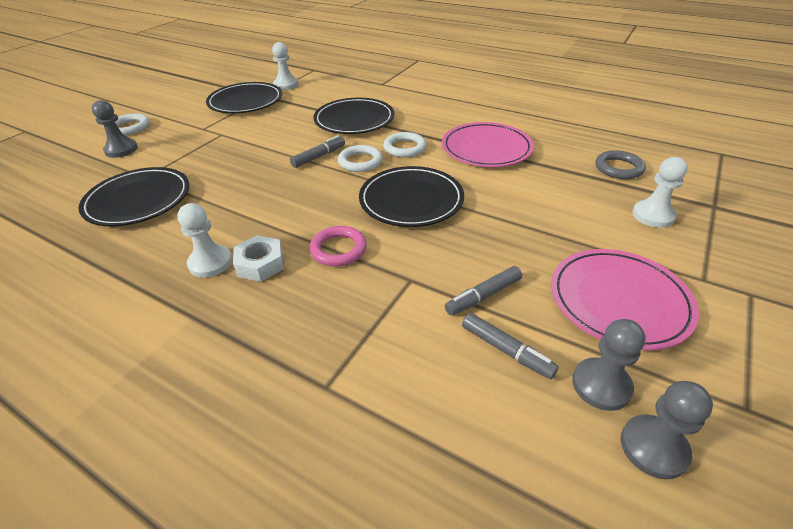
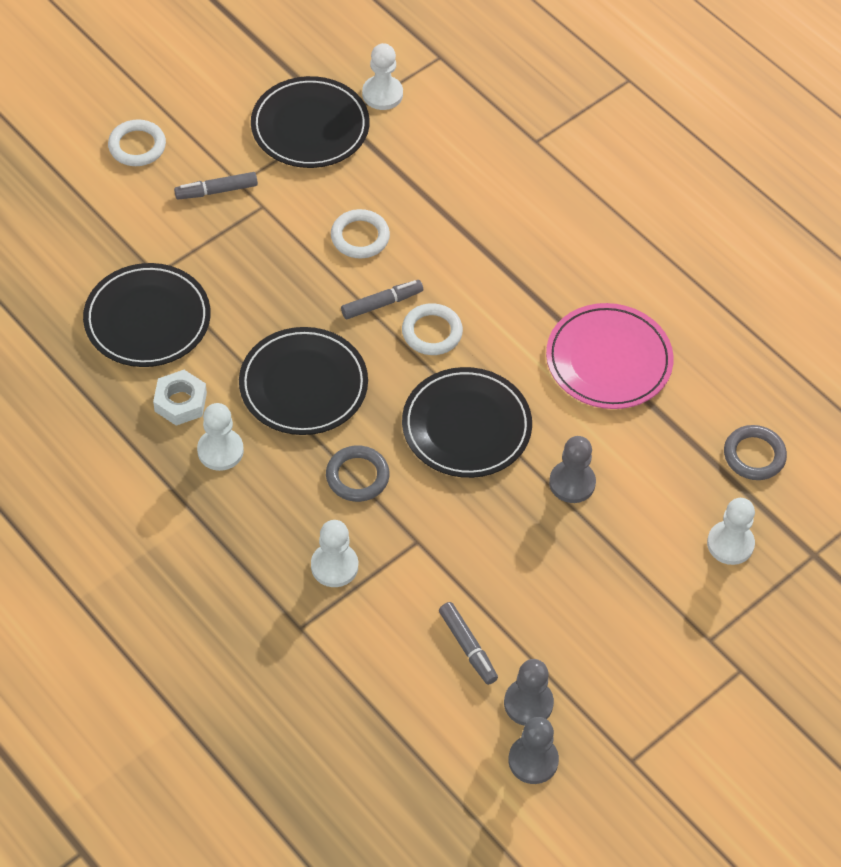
camera: 15 degrees right, 15 degrees up
(121, 150) = (126, 201): grey pawn -> grey pawn (572, 483)
(260, 264) = (271, 470): white nut -> white nut (180, 402)
(338, 249) = (357, 476): pink ring -> grey ring
(343, 319) = (334, 566): none -> white pawn
(354, 120) = (456, 232): black plate -> black plate (303, 385)
(404, 148) = (501, 322): white ring -> white ring (360, 237)
(483, 296) = (478, 585): grey marker -> grey marker (217, 191)
(619, 301) = (605, 634): pink plate -> none

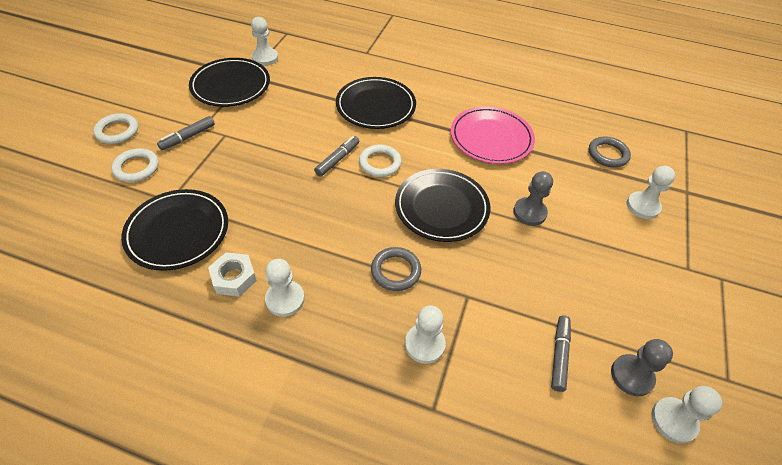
camera: 30 degrees left, 5 degrees down
(303, 385) = (318, 228): black plate -> black plate (376, 106)
(360, 237) = (299, 129): white ring -> white ring (136, 168)
(467, 646) = (559, 355): grey marker -> grey marker turned 105 degrees counterclockwise
(533, 760) = (673, 420): grey pawn -> white pawn

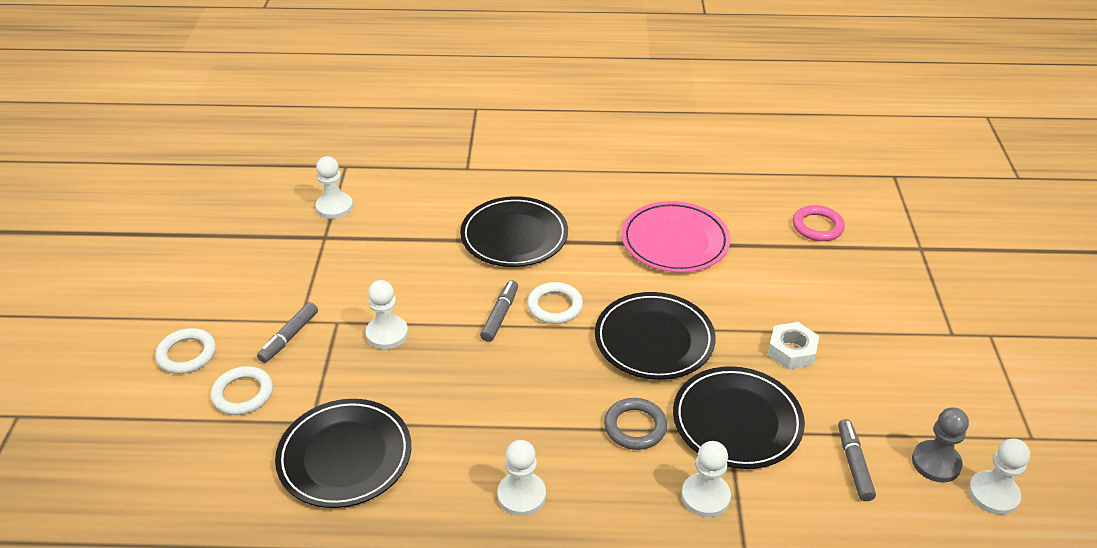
camera: 15 degrees left, 10 degrees down
(231, 85) = (308, 255): black plate -> black plate (737, 421)
(234, 278) = (446, 489): white nut -> white nut (791, 351)
(529, 212) = (757, 318): grey pawn -> none
(607, 154) = (817, 226): grey ring -> pink ring
(642, 206) = (879, 277): white pawn -> white pawn (387, 334)

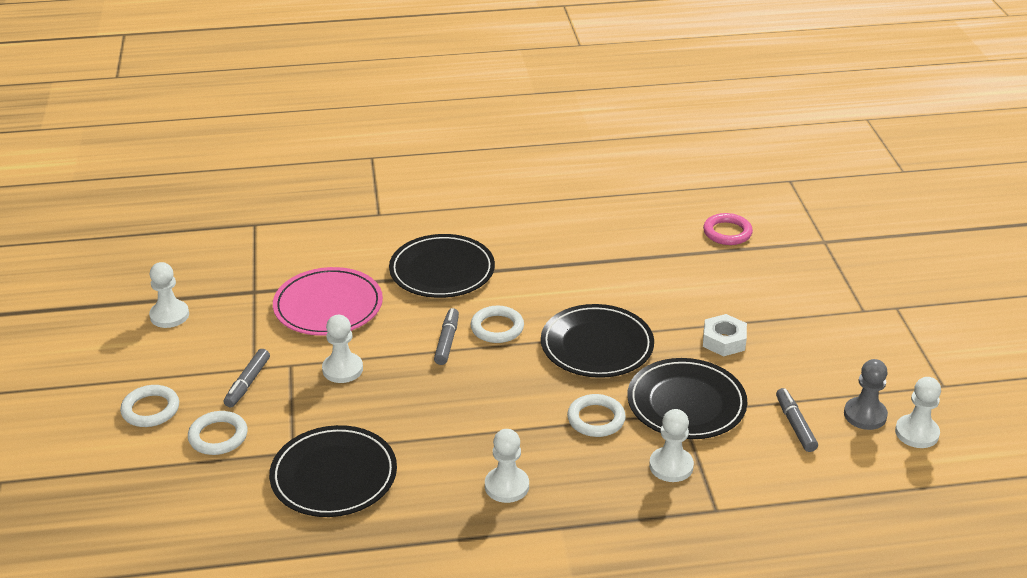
camera: 10 degrees left, 5 degrees down
(334, 207) = (255, 263): white pawn -> white pawn (169, 315)
(635, 427) = (596, 419): grey ring -> white ring
(675, 241) = (597, 259): pink plate -> pink plate (328, 306)

